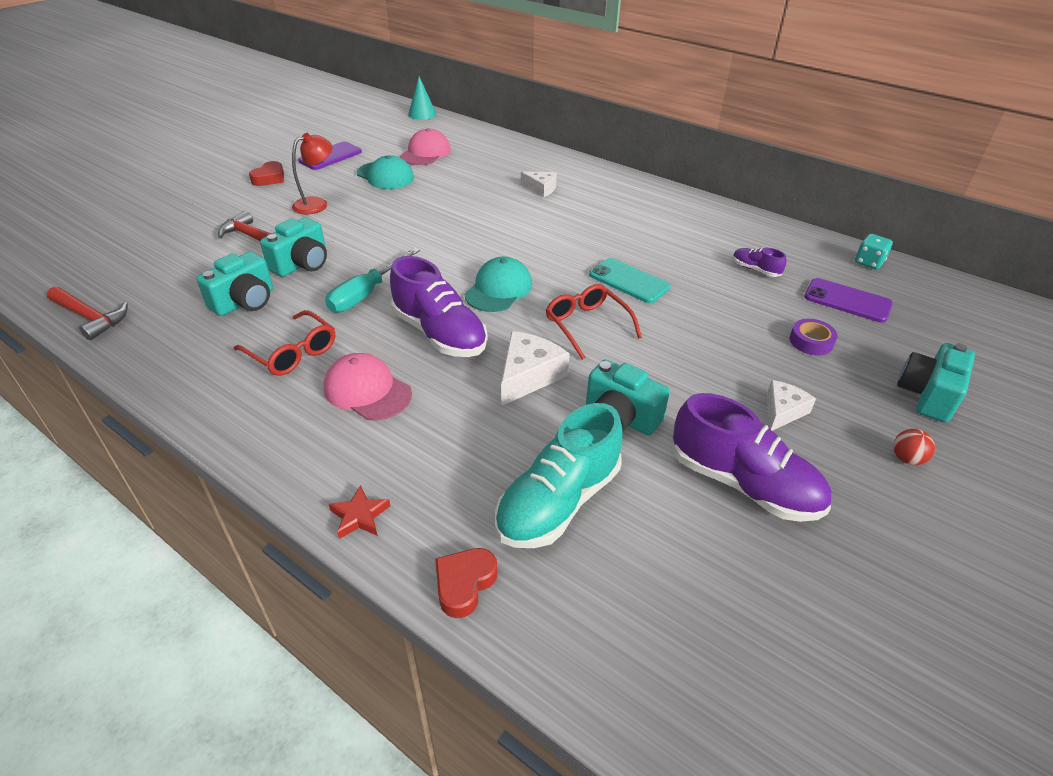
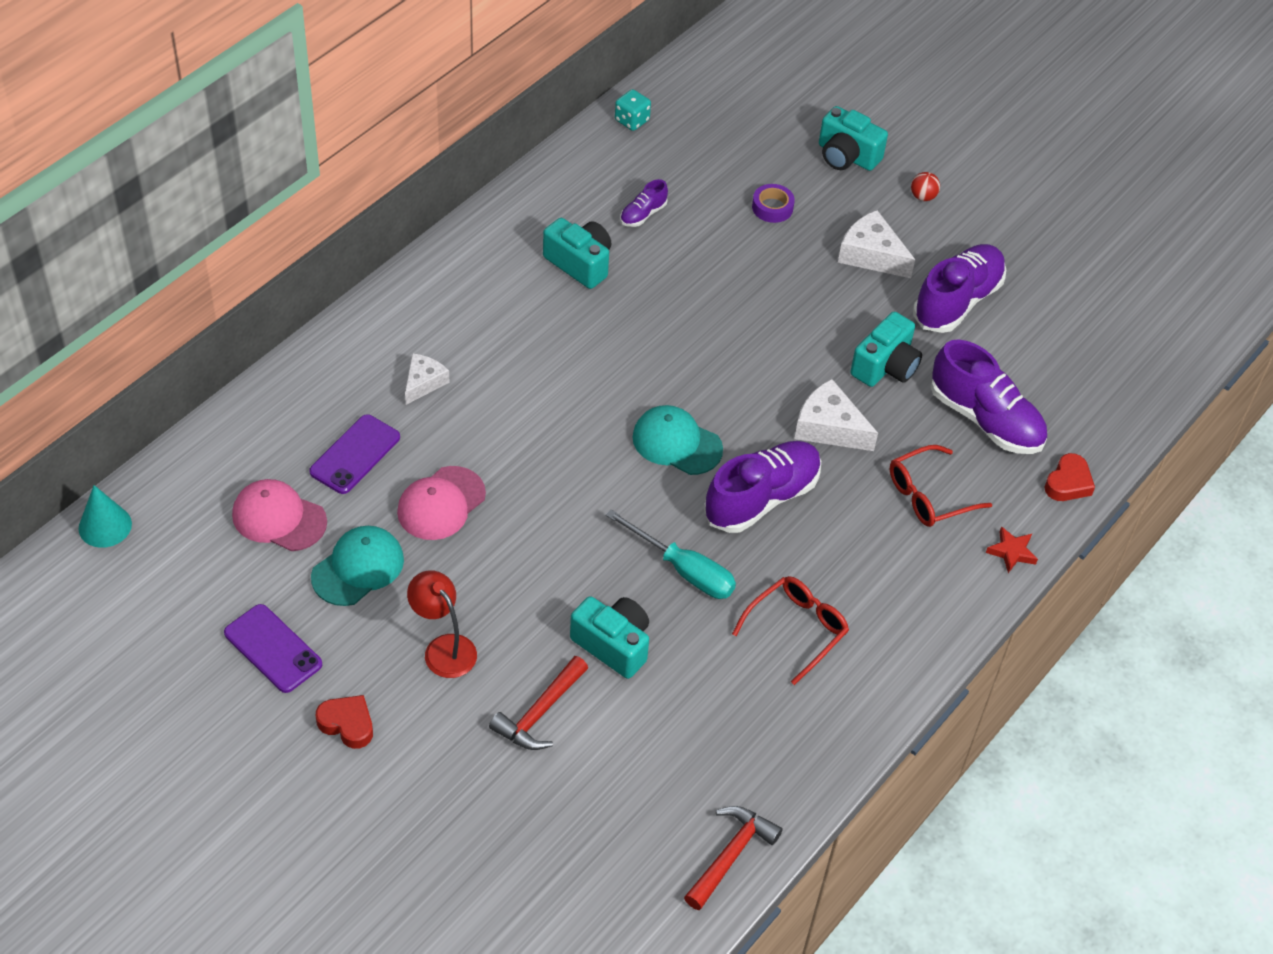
camera: 90 degrees left, 10 degrees up
(245, 301) = (698, 693): turquoise camera -> turquoise camera (580, 263)
(367, 391) = (856, 557): pink cap -> pink cap (441, 503)
(464, 584) = (1068, 483): red heart -> red heart turned 90 degrees counterclockwise
(558, 502) = (985, 419): turquoise shoe -> purple shoe
(587, 325) = (747, 372): red glasses -> red glasses (929, 495)
(629, 281) = (662, 325): turquoise phone -> none
(783, 411) = (871, 255): white cheese -> white cheese, size x1.54
(847, 301) = (704, 160): purple phone -> purple phone (355, 454)

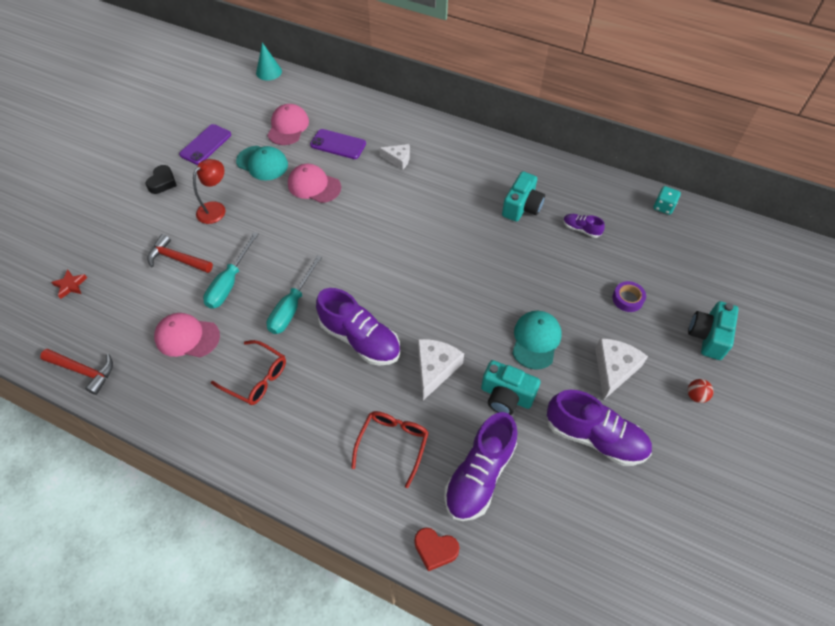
camera: 80 degrees right, 5 degrees up
(347, 724) = (162, 182): red heart -> black heart
(613, 645) = (229, 283): turquoise camera -> turquoise screwdriver
(676, 443) = (392, 284): turquoise cap -> turquoise cap (536, 340)
(702, 710) = (187, 337): none -> pink cap
(929, 495) = (392, 445): red glasses -> red glasses turned 60 degrees clockwise
(1011, 552) = (353, 512): red star -> red star (70, 285)

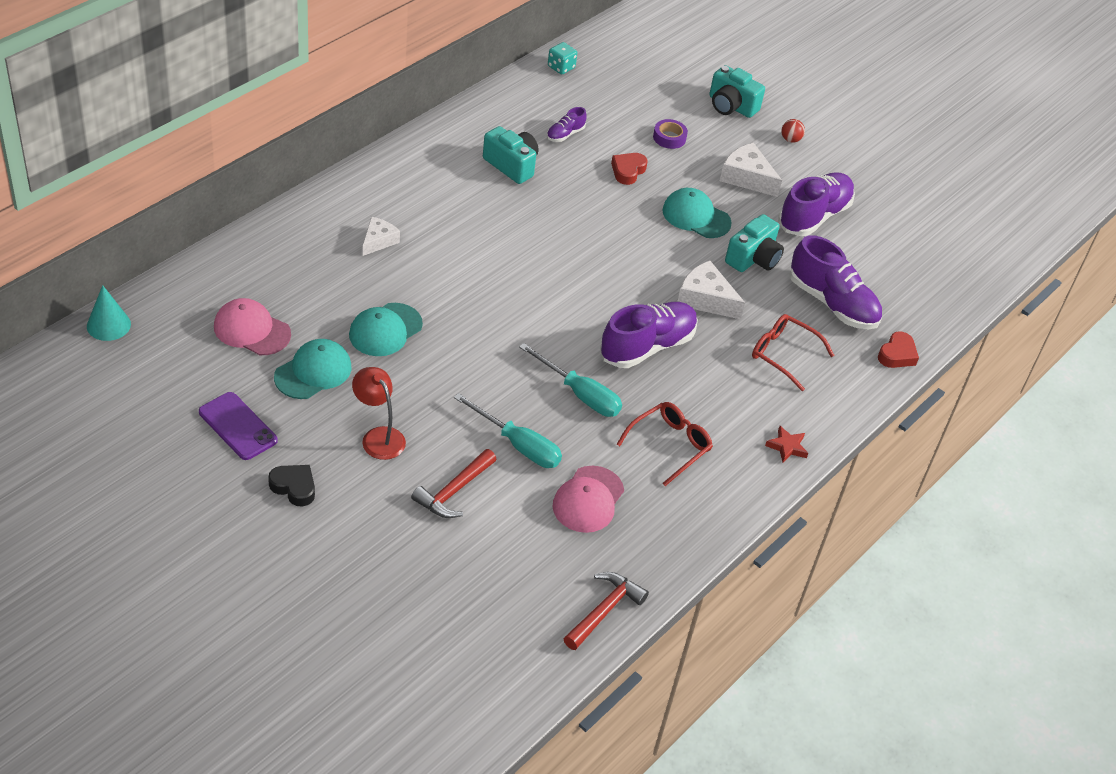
camera: 80 degrees left, 10 degrees down
(70, 285) = (452, 615): red star -> red star (787, 447)
(314, 186) = (385, 330): pink cap -> turquoise cap
(338, 144) = (318, 289): purple phone -> none
(563, 280) = (628, 171): none -> red heart

